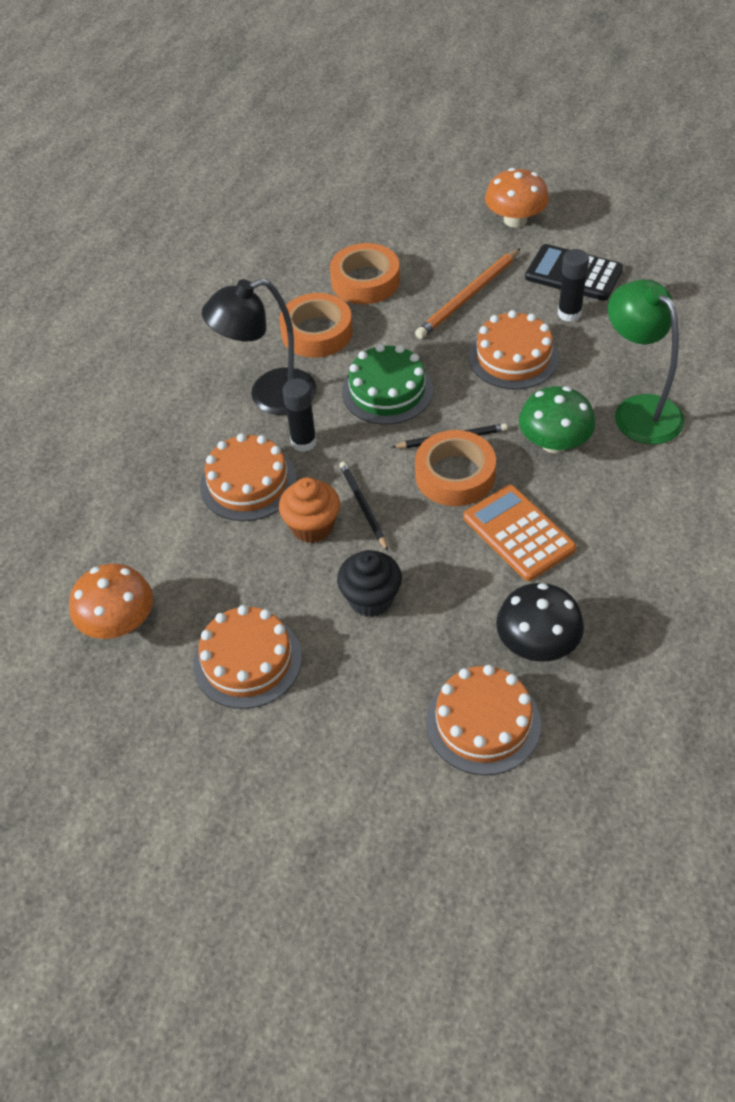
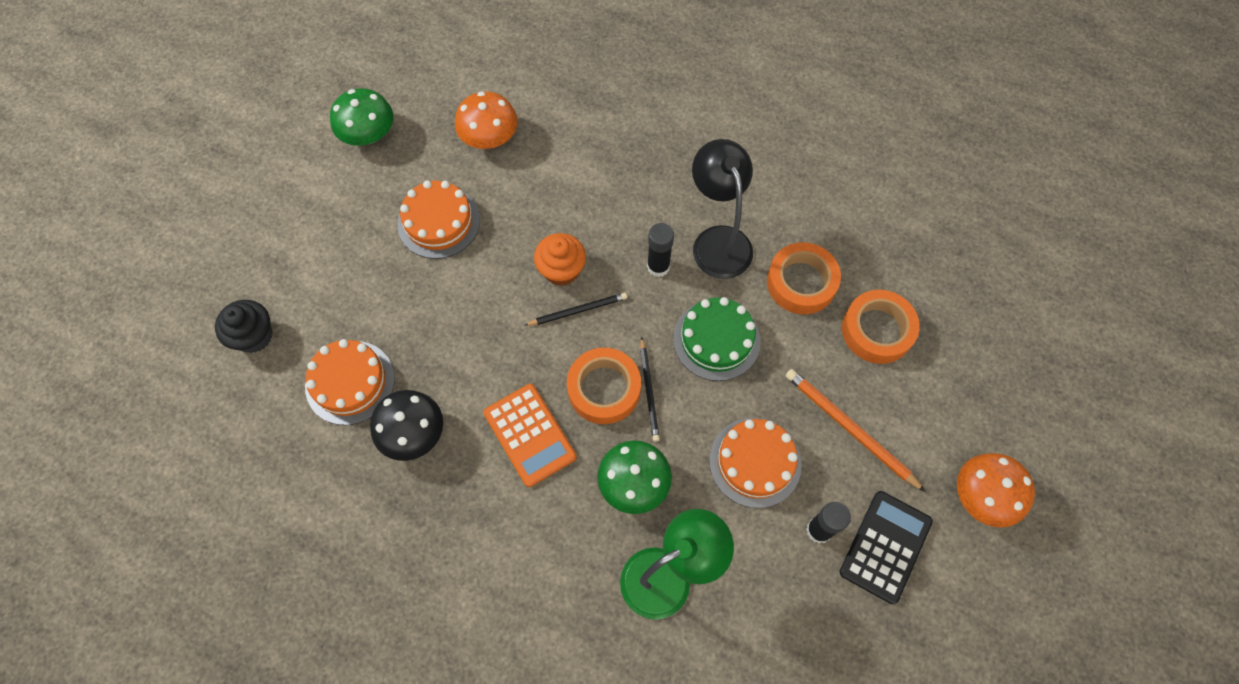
camera: 90 degrees right, 15 degrees up
(102, 770) = (368, 134): none -> green mushroom
(248, 483) = (616, 223): orange cake -> none
(371, 599) = (480, 310): black cupcake -> black cupcake (254, 336)
(518, 533) = (529, 435): orange calculator -> orange calculator turned 90 degrees clockwise

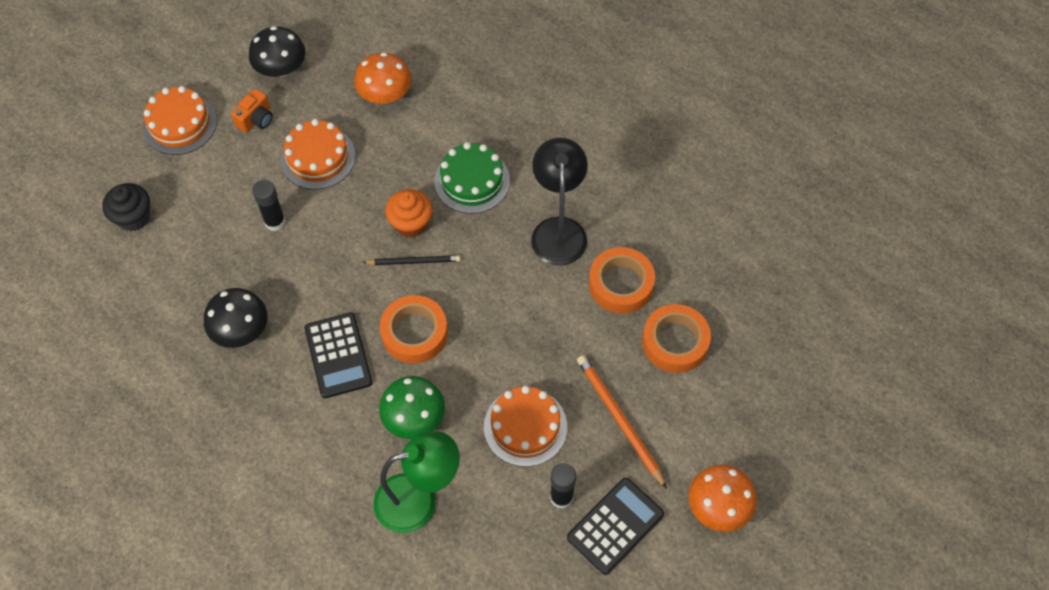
camera: 15 degrees right, 5 degrees down
(350, 382) = (201, 275): orange cake -> orange cake (179, 124)
(358, 196) = (256, 119): none -> orange camera
(368, 134) = (281, 68): green mushroom -> black mushroom
(529, 435) = (338, 355): orange calculator -> black calculator
(649, 391) = (453, 344): black pencil -> none
(658, 266) = (497, 240): black glue stick -> black glue stick (275, 222)
(716, 340) = (527, 315): green cake -> green cake (472, 181)

